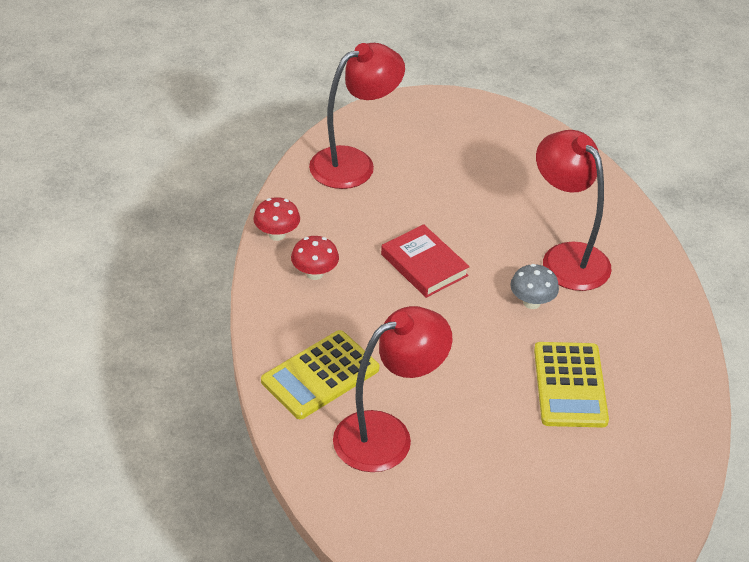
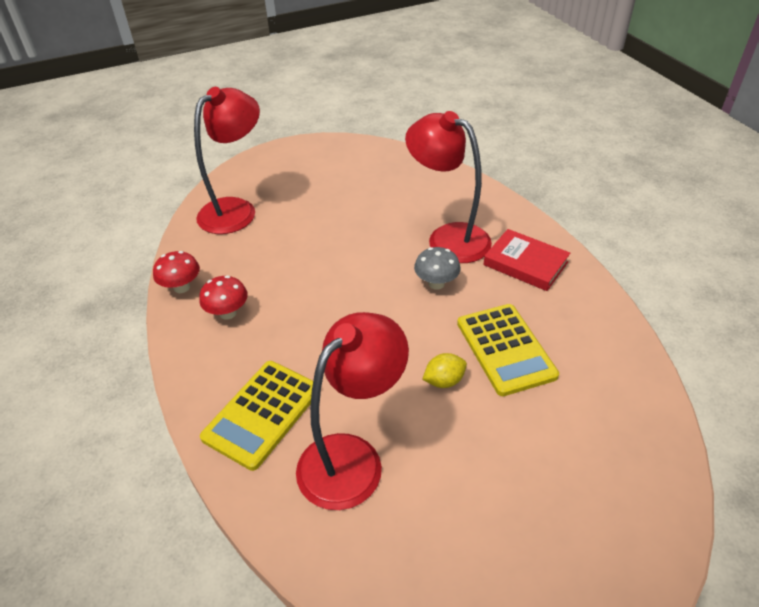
camera: 15 degrees left, 0 degrees up
(424, 265) = (328, 277): red book -> red book (525, 263)
(497, 396) = (444, 381): none -> yellow lemon

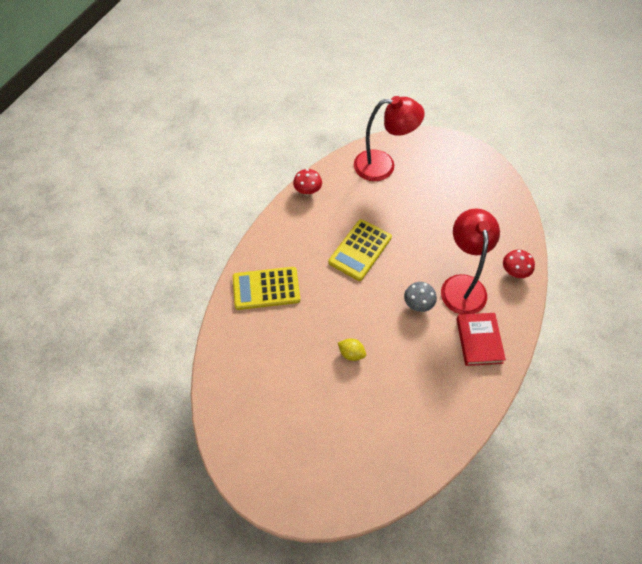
camera: 50 degrees right, 15 degrees up
(228, 313) = (309, 225): red mushroom -> red mushroom (514, 272)
(352, 458) = (273, 344): red lamp -> none
(505, 349) = (399, 370): yellow calculator -> yellow calculator (360, 250)

